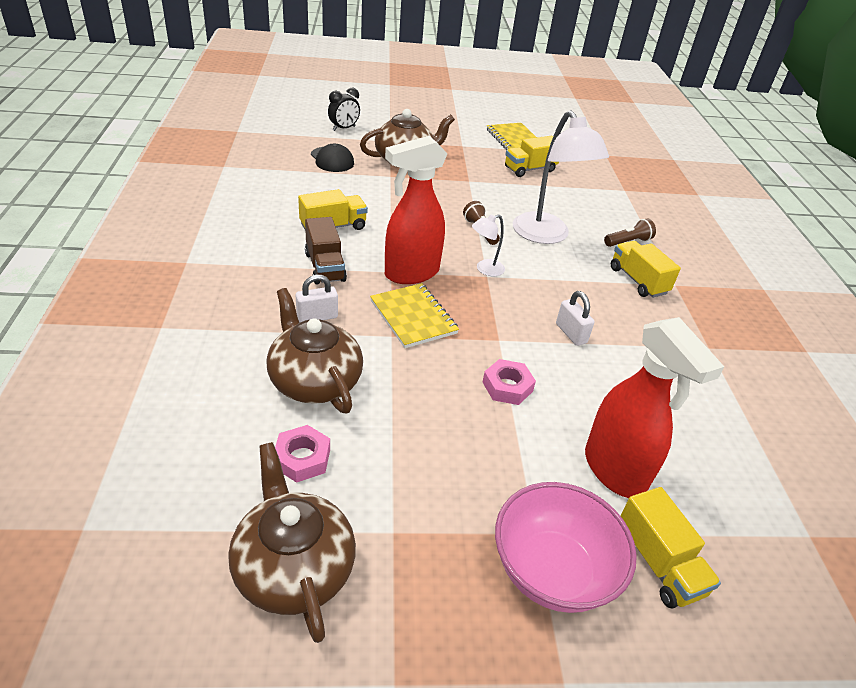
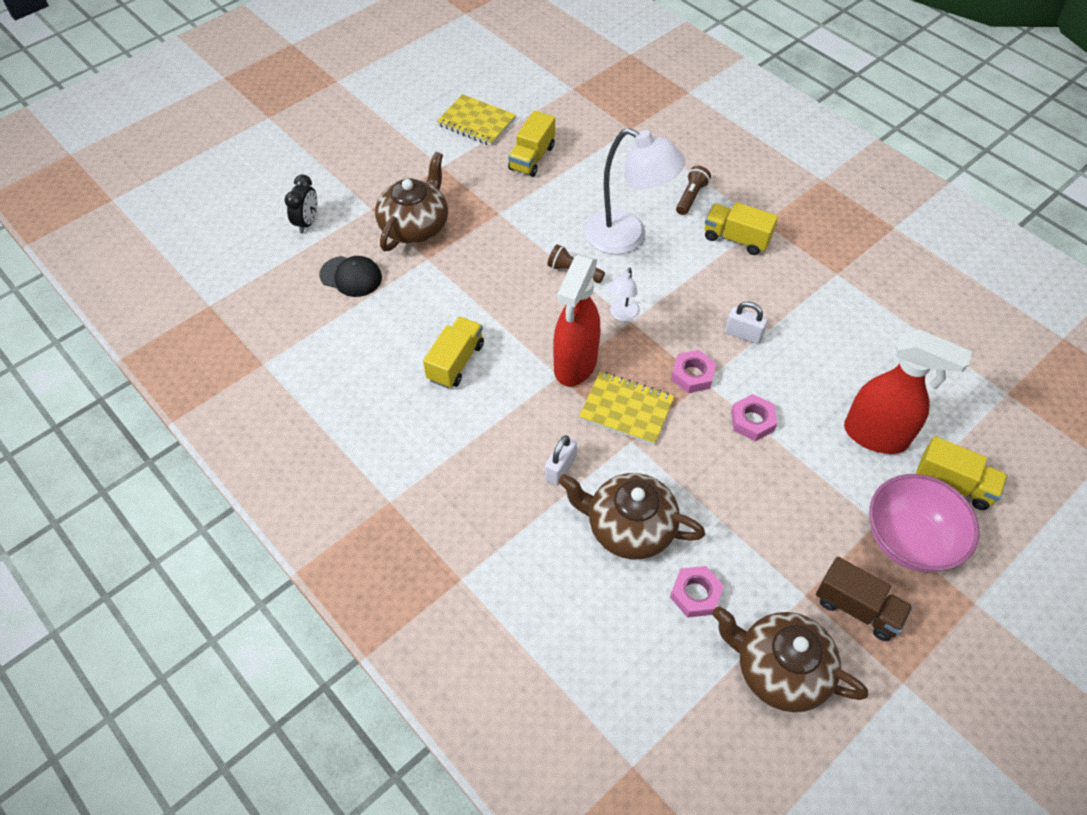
camera: 35 degrees left, 15 degrees up
(325, 267) = (504, 413): brown truck -> brown truck (857, 608)
(494, 330) = (692, 375): none -> pink nut

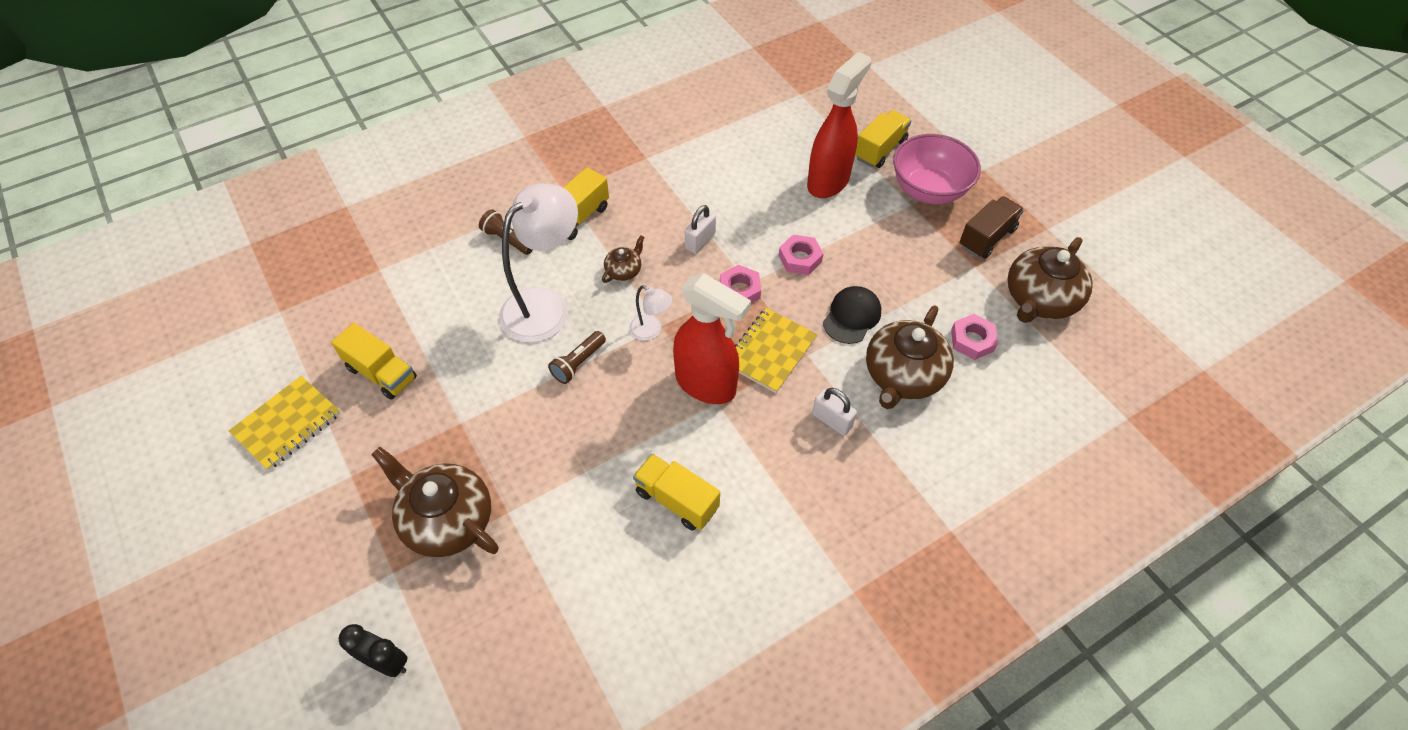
camera: 80 degrees left, 0 degrees up
(351, 276) = (508, 608): black cap -> black cap (852, 316)
(685, 283) = (624, 270): none -> brown teapot

